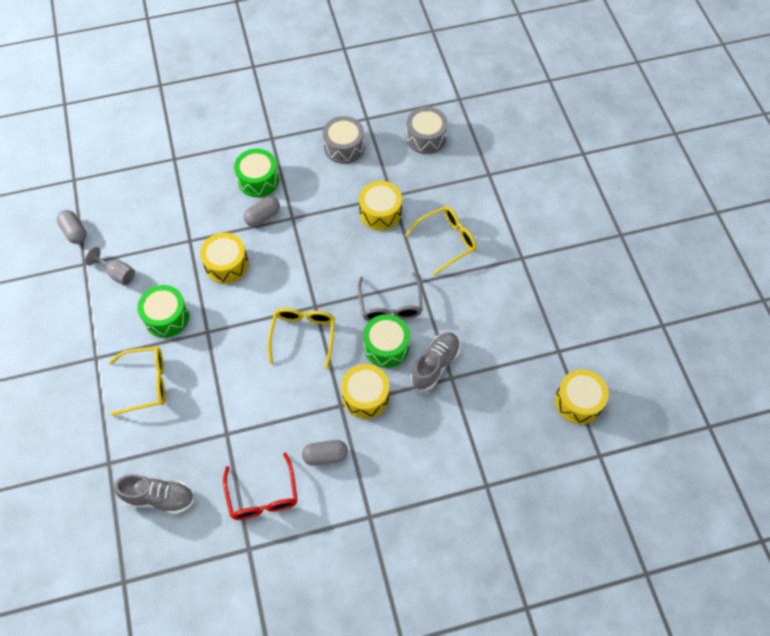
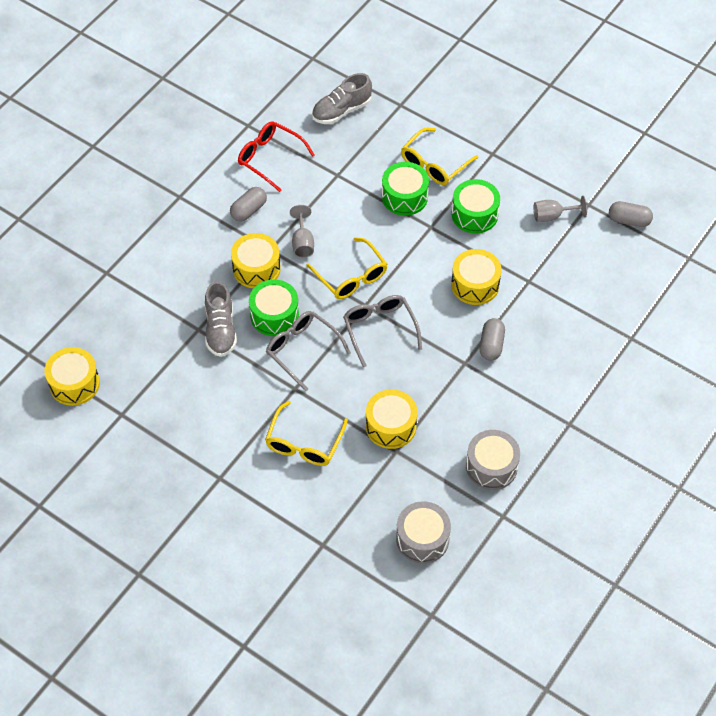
camera: 140 degrees right, 5 degrees down
(258, 180) = (533, 374): green drum -> green drum (404, 197)
(311, 392) = (302, 242): none -> grey goblet
(323, 281) = (379, 329): none -> grey glasses

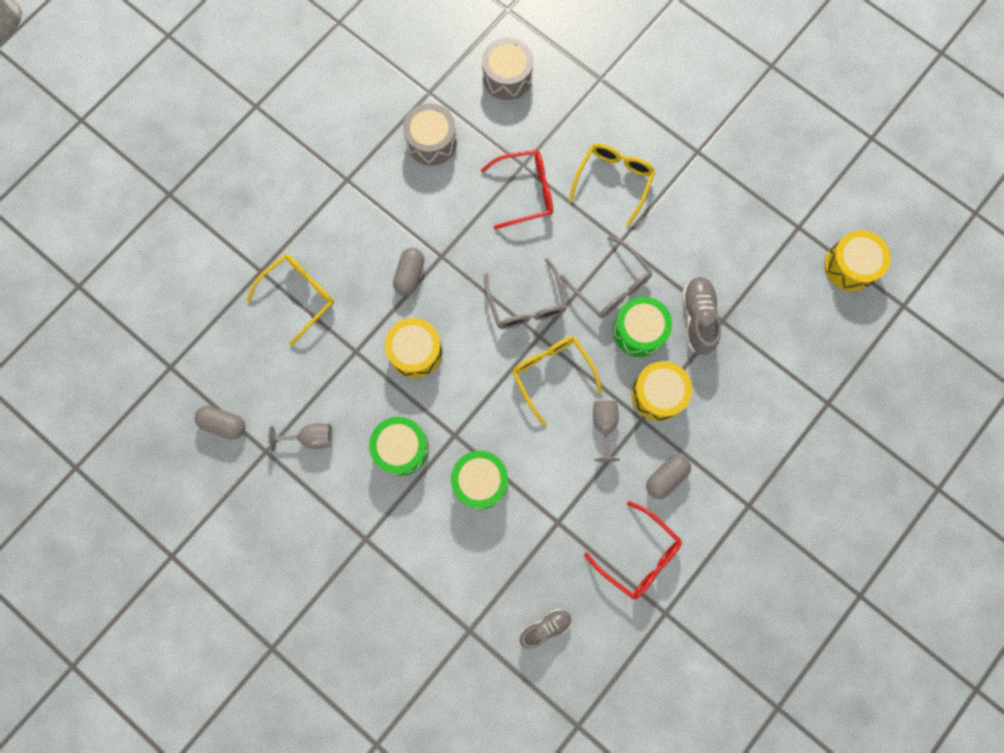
camera: 175 degrees left, 20 degrees up
(341, 110) = (545, 627): grey shoe -> grey shoe, size x0.66
(391, 426) = (525, 192): yellow drum -> red glasses
(434, 164) = (438, 528): yellow glasses -> yellow glasses (299, 296)

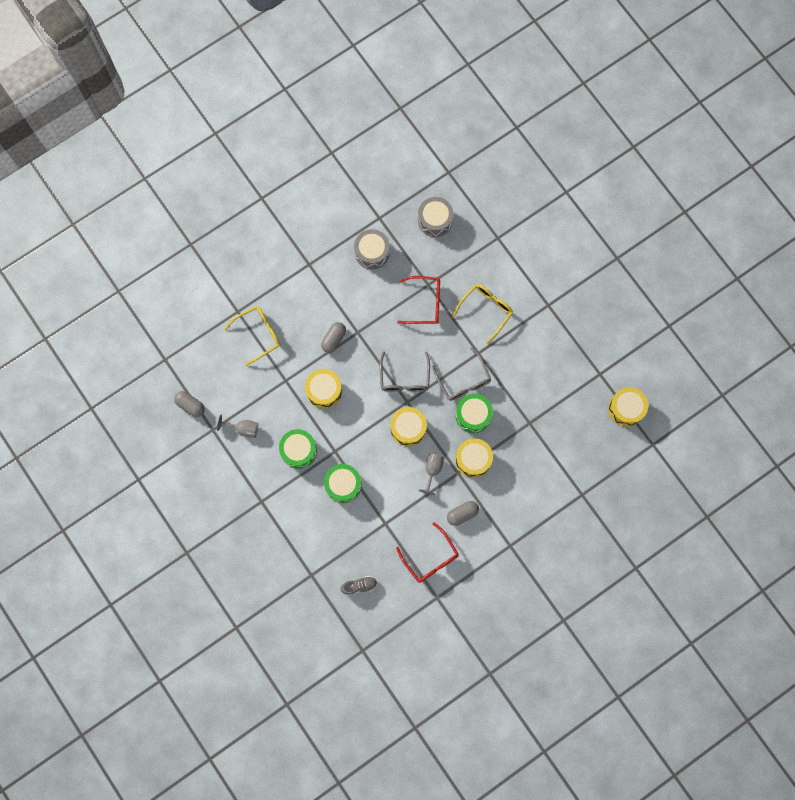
camera: 15 degrees right, 0 degrees up
(552, 374) = (408, 428): yellow glasses -> yellow drum
(698, 318) = (514, 417): grey shoe -> none

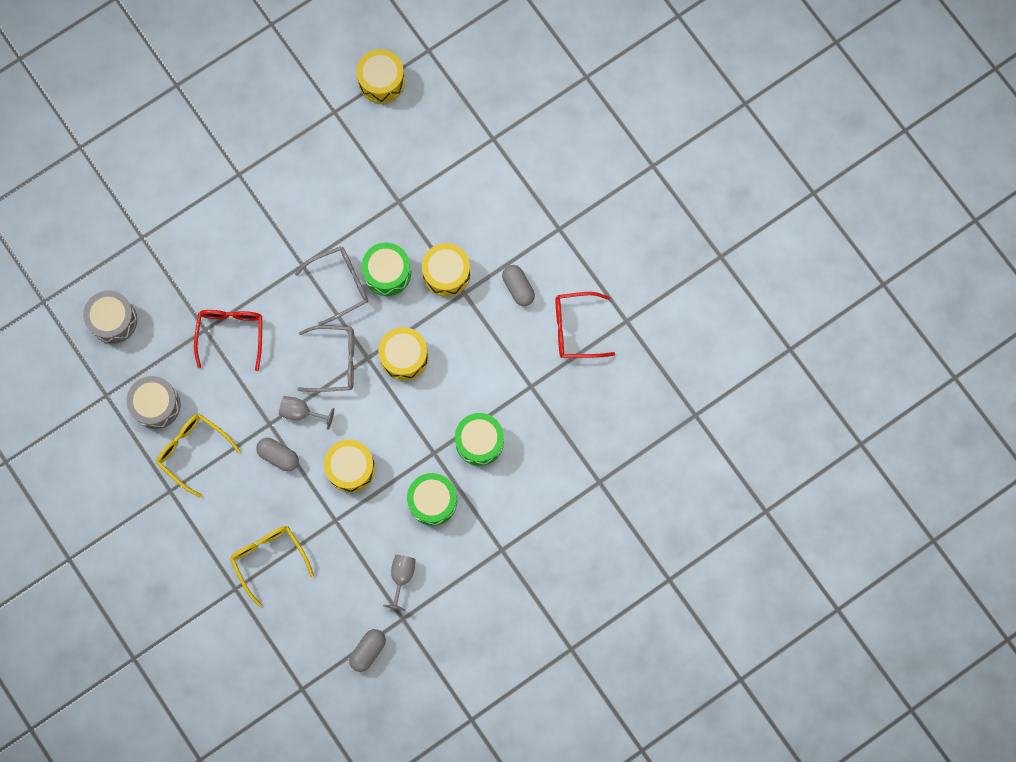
camera: 90 degrees left, 0 degrees up
(359, 586) = (613, 420): grey shoe -> none
(430, 558) = (576, 328): red glasses -> red glasses turned 150 degrees counterclockwise
(432, 470) = (460, 325): grey goblet -> grey goblet (301, 412)
(485, 310) = (244, 254): yellow glasses -> yellow glasses (193, 451)

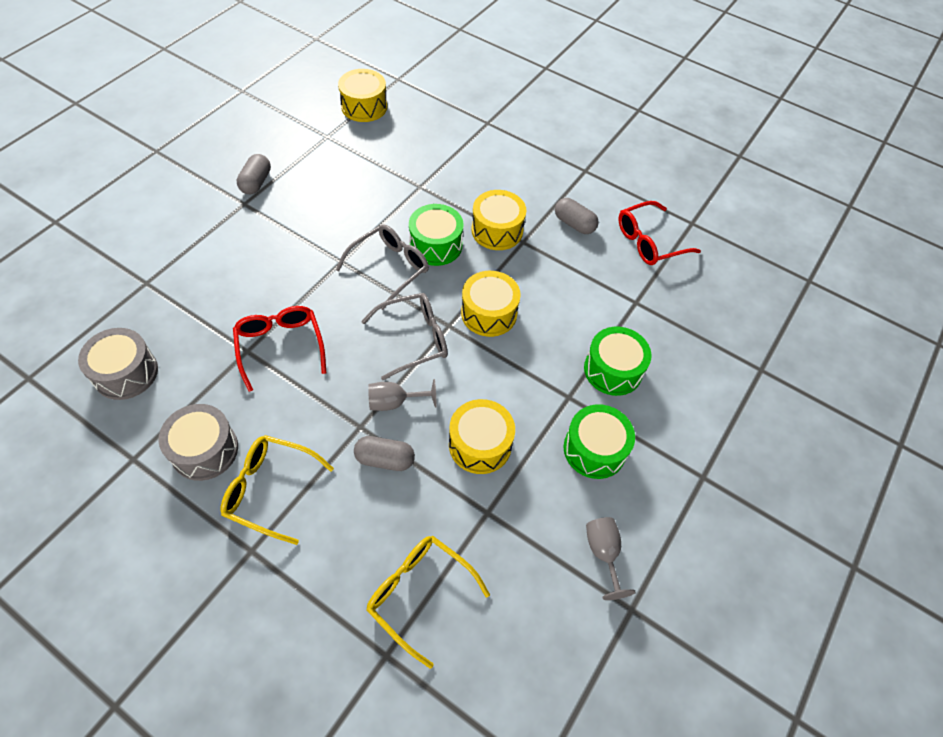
camera: 25 degrees left, 20 degrees down
(368, 651) = (608, 674): grey capsule -> grey capsule (256, 182)

